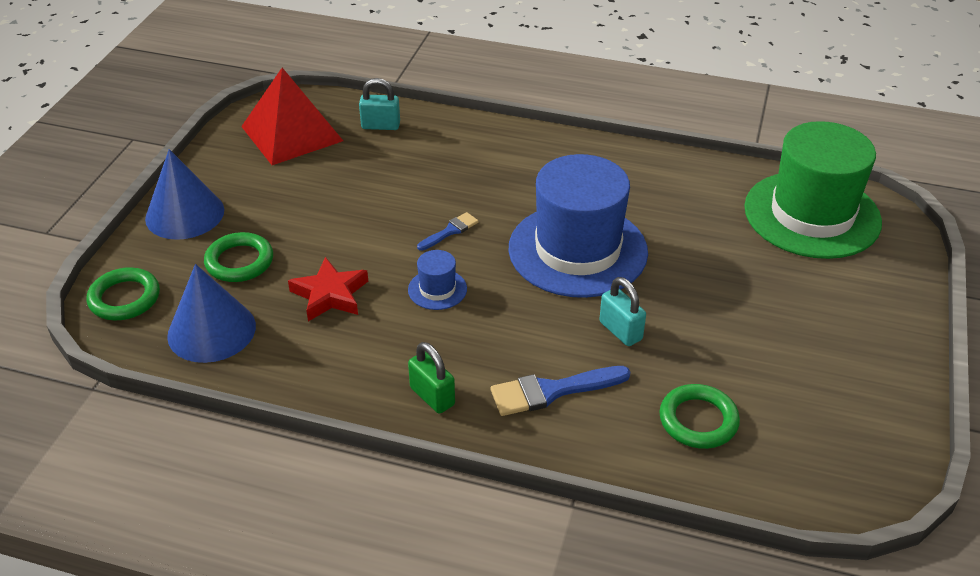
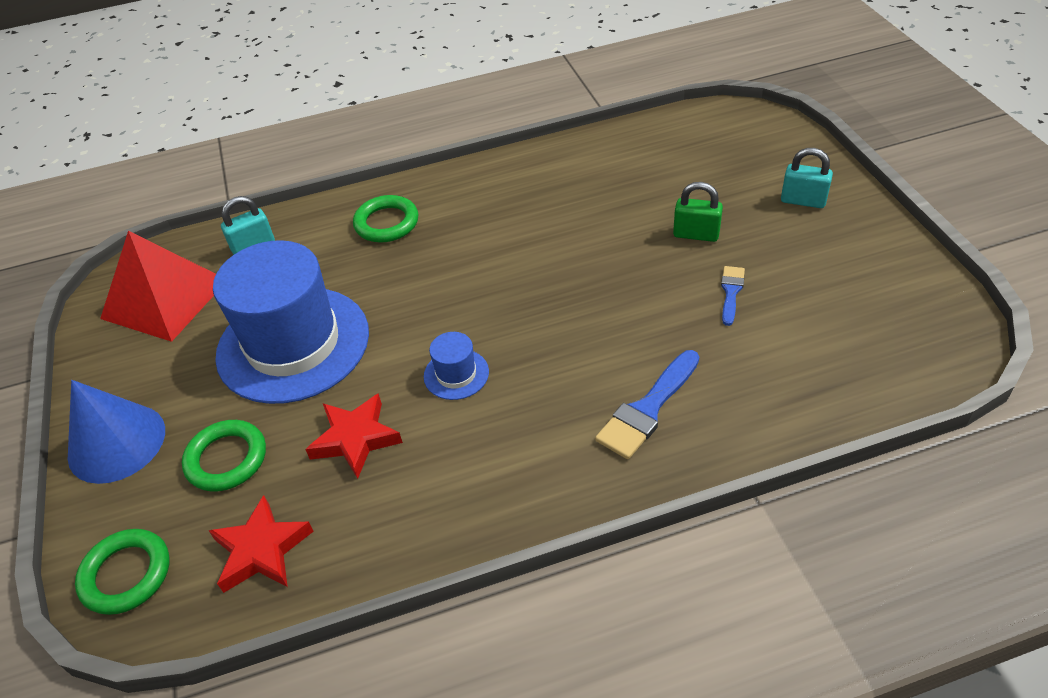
camera: 30 degrees left, 5 degrees up
(211, 330) = (261, 550): blue cone -> red star
(432, 396) = (548, 480): green padlock -> green padlock (696, 234)
(450, 231) = (416, 312): blue brush -> blue brush (731, 292)
(577, 250) = (547, 269): blue hat -> blue hat (293, 344)
(620, 331) = (651, 321): turquoise padlock -> turquoise padlock (803, 201)
(698, 420) = (786, 362): green ring -> green ring (386, 223)
(812, 215) = (701, 143): green hat -> none

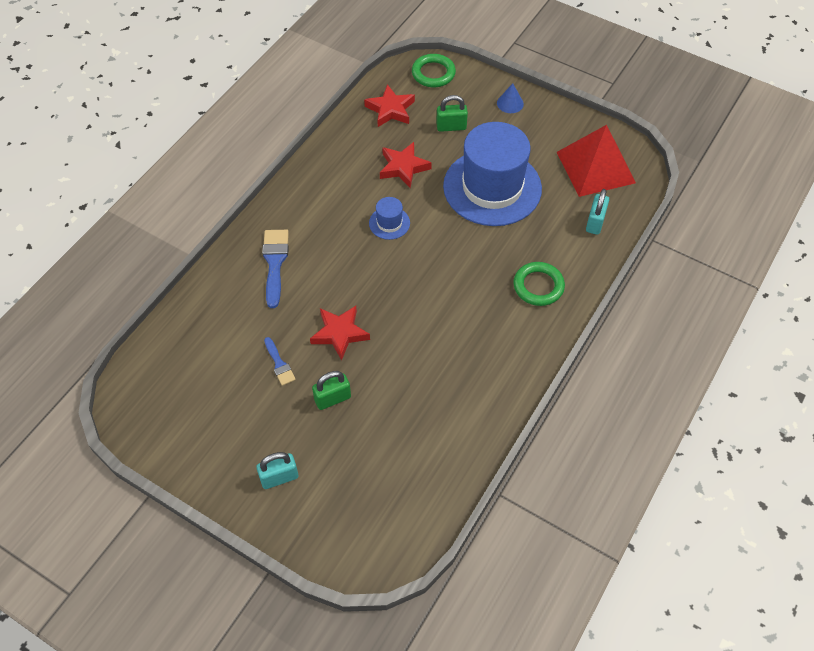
camera: 135 degrees right, 10 degrees up
(116, 442) = (510, 103): blue cone -> blue cone, size x0.50
(226, 459) = (451, 127): green ring -> green padlock
(635, 286) = (339, 333): none -> red star

